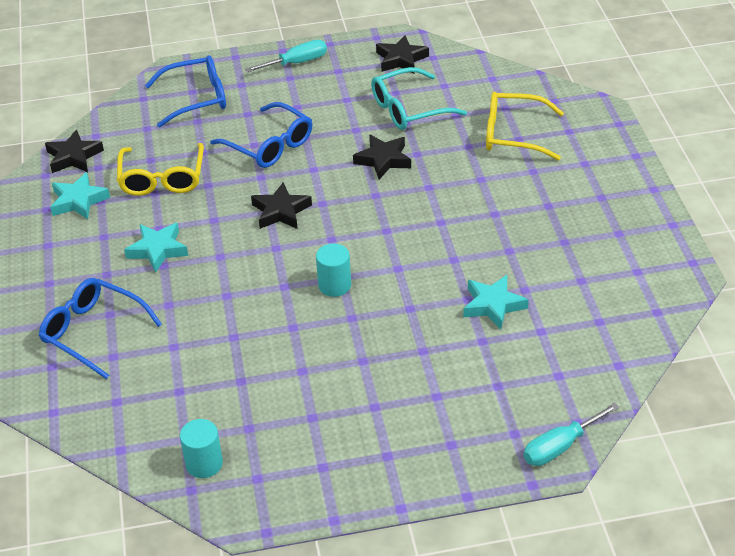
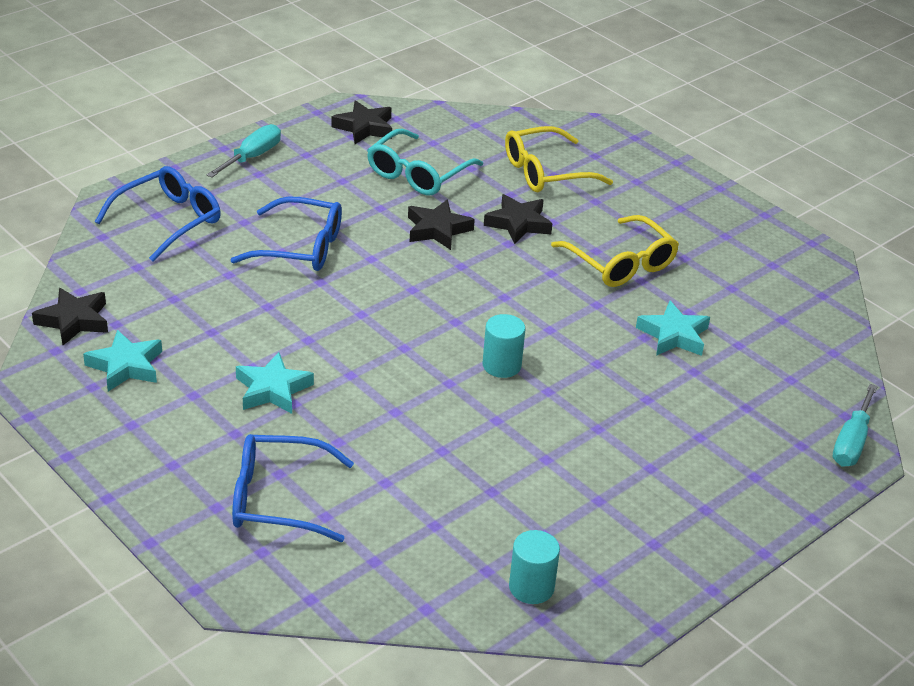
camera: 35 degrees left, 5 degrees down
(162, 178) = (206, 314): yellow glasses -> yellow glasses (620, 263)
(281, 211) = (375, 310): black star -> black star (518, 223)

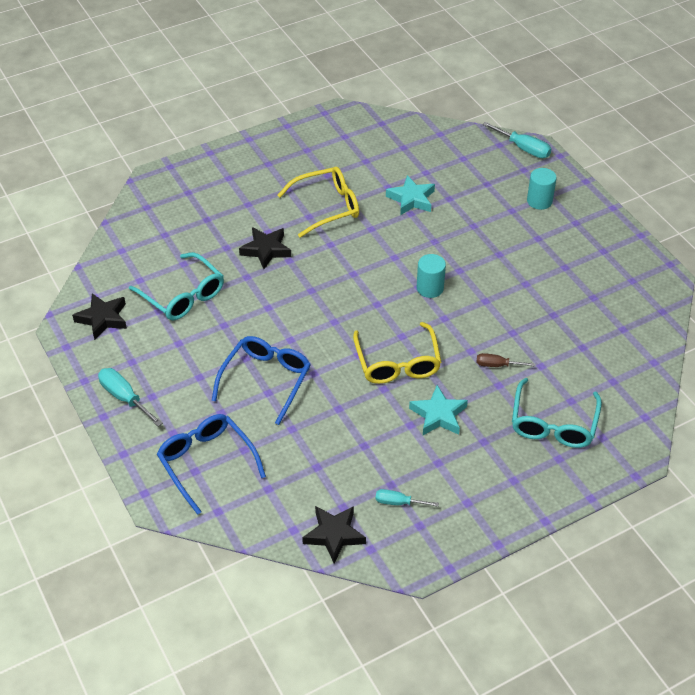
camera: 75 degrees left, 10 degrees up
(126, 366) = (398, 502): turquoise star -> turquoise screwdriver
(279, 499) = (553, 423): blue glasses -> turquoise glasses
(375, 438) = (497, 365): none -> brown screwdriver
(437, 230) = (262, 296): black star -> none
(531, 587) = (637, 311): turquoise cylinder -> turquoise cylinder (539, 201)
(546, 172) = (202, 222): yellow glasses -> yellow glasses (397, 362)

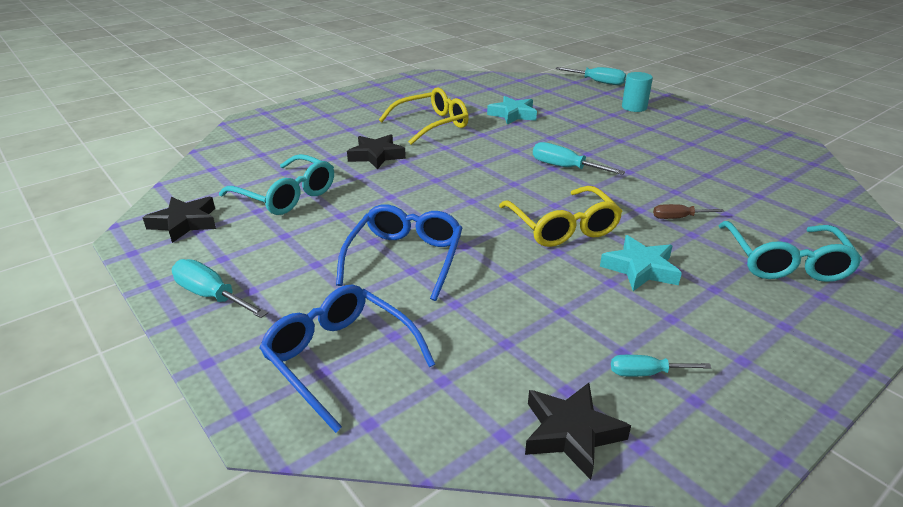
camera: 10 degrees left, 15 degrees down
(430, 288) = (565, 167): turquoise cylinder -> turquoise screwdriver

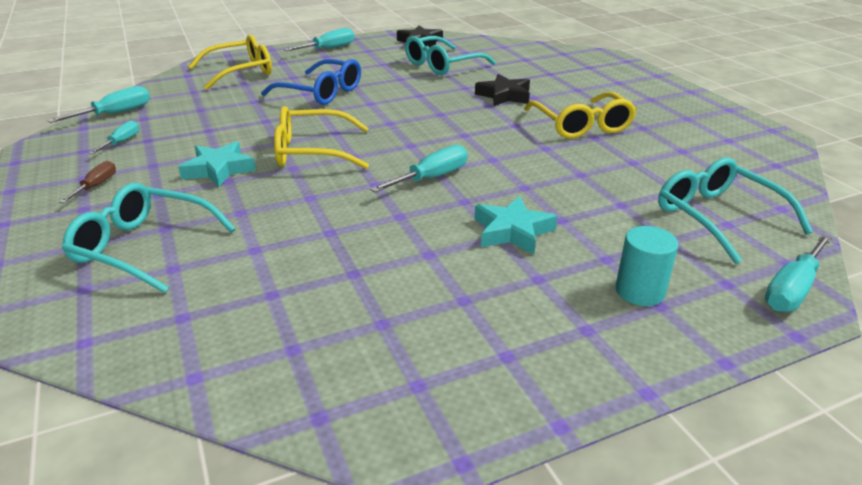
camera: 105 degrees right, 0 degrees up
(341, 359) = (240, 72): blue glasses -> yellow glasses
(513, 114) = (611, 176): turquoise star -> turquoise star (512, 231)
(542, 91) = (718, 217): none -> turquoise glasses
(571, 433) = (116, 113): black star -> turquoise screwdriver
(678, 218) = (275, 214): brown screwdriver -> brown screwdriver (96, 186)

